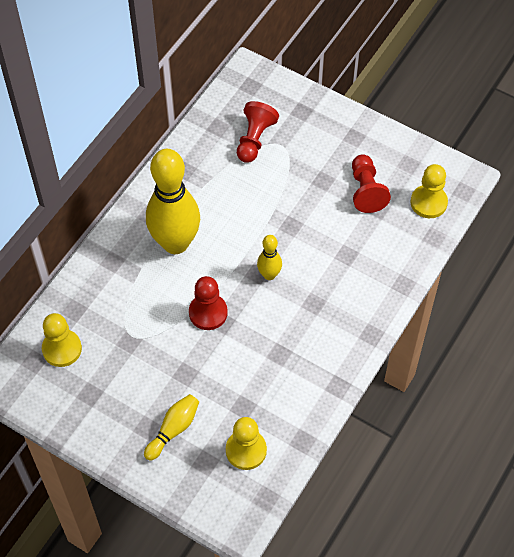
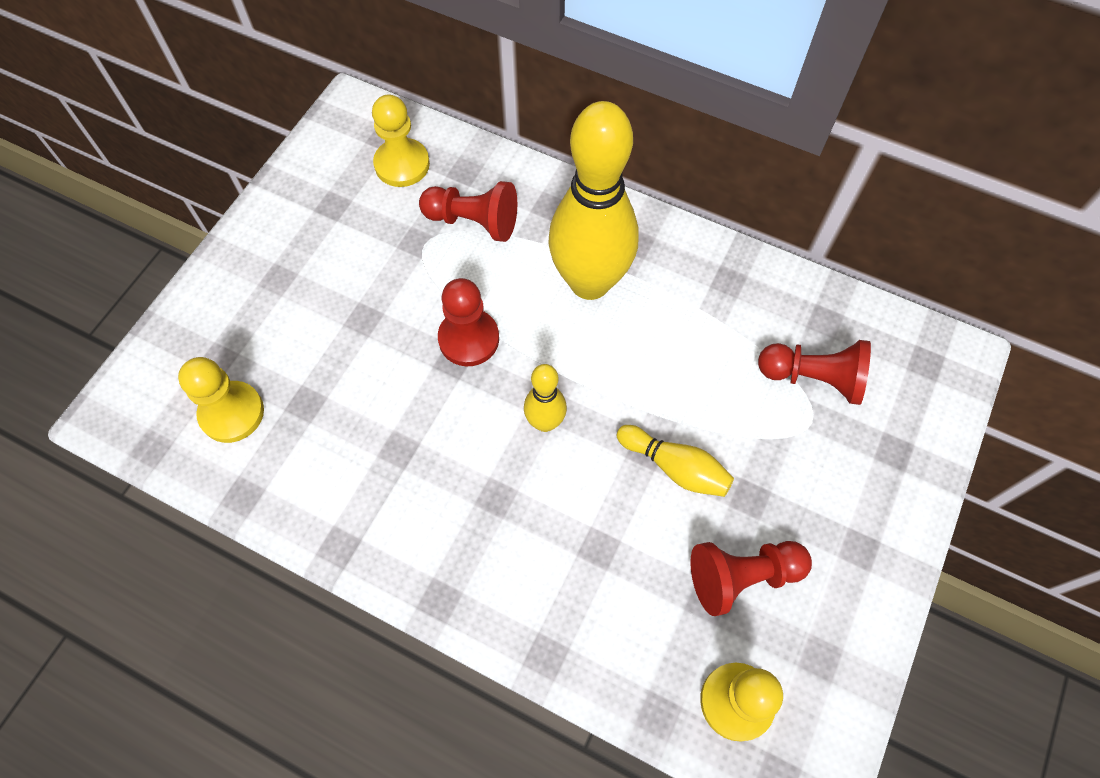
camera: 85 degrees right, 5 degrees up
(118, 306) = (473, 222): none -> red pawn
(173, 429) = (272, 312): yellow bowling pin -> yellow bowling pin (675, 467)

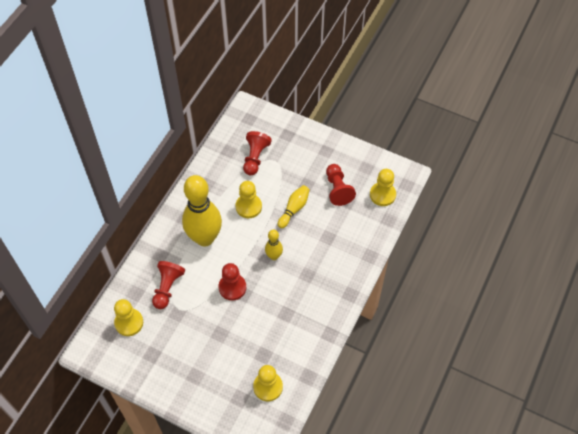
camera: 90 degrees left, 5 degrees down
(675, 366) = (248, 206): none -> yellow pawn

